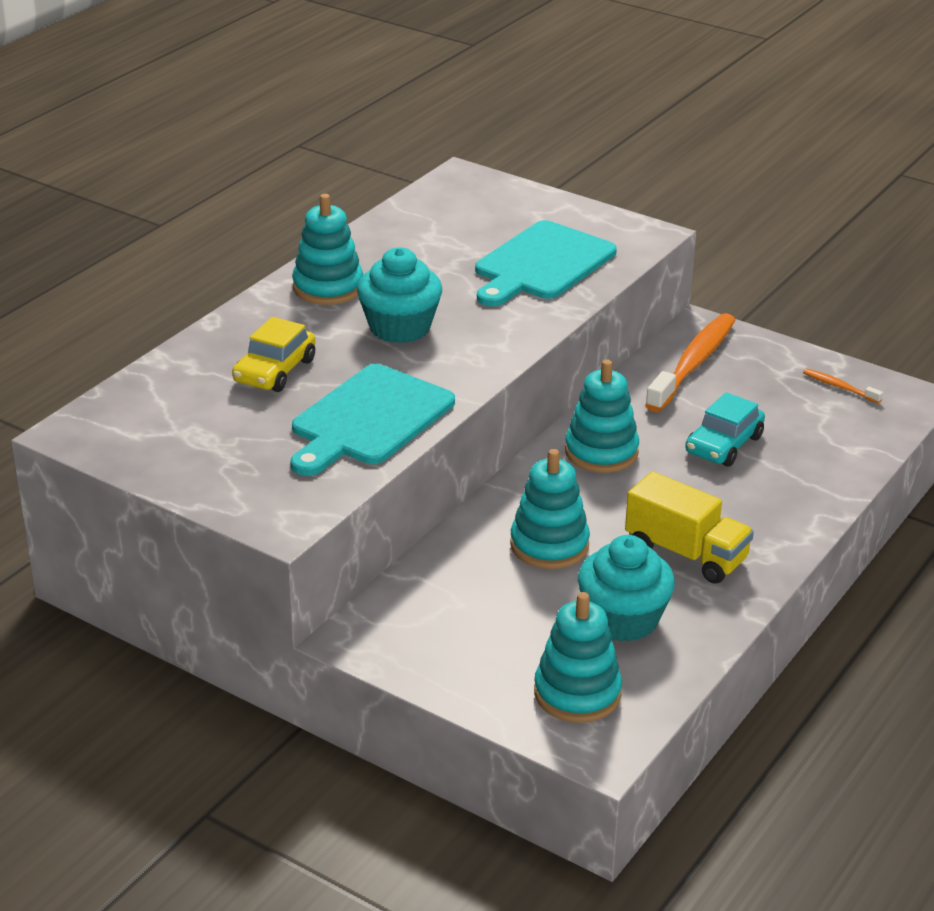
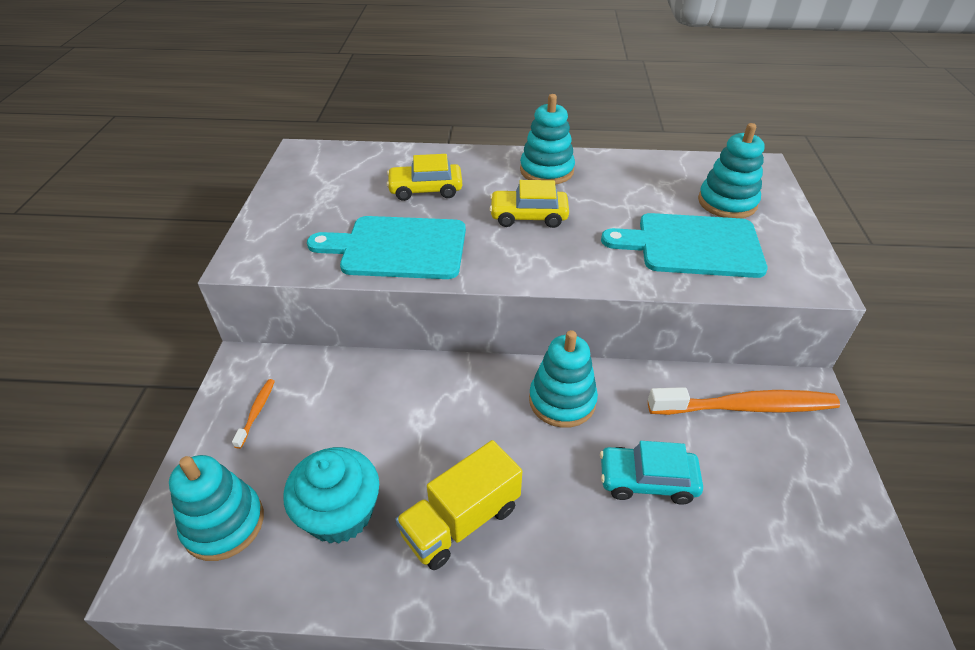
camera: 60 degrees right, 10 degrees up
(400, 327) = (528, 216): turquoise cupcake -> yellow car
(549, 545) = (413, 421): turquoise stacking toy -> turquoise stacking toy (727, 202)
(686, 554) = (461, 521): yellow truck -> yellow truck turned 45 degrees clockwise
(839, 387) = (836, 538): orange toothbrush -> orange toothbrush (257, 412)

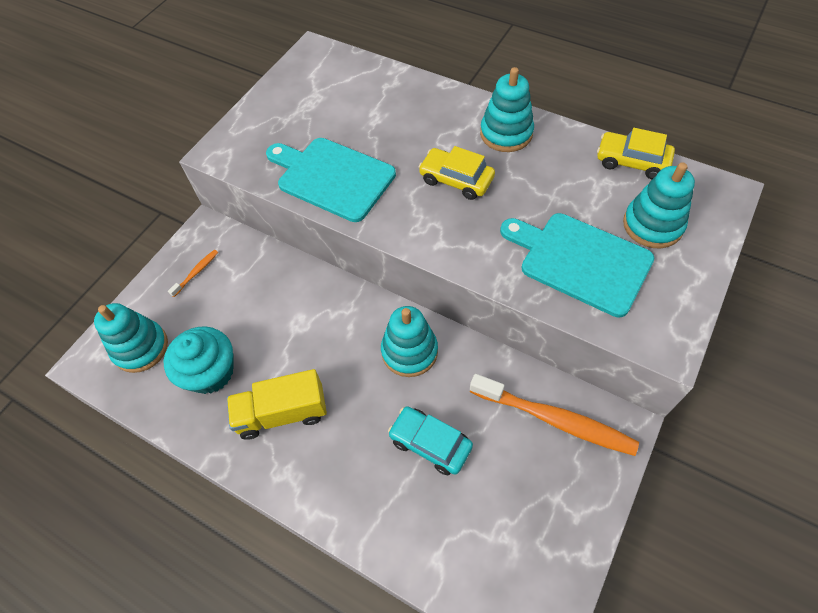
camera: 30 degrees right, 15 degrees up
(425, 189) = (388, 123): yellow car -> yellow car (632, 161)

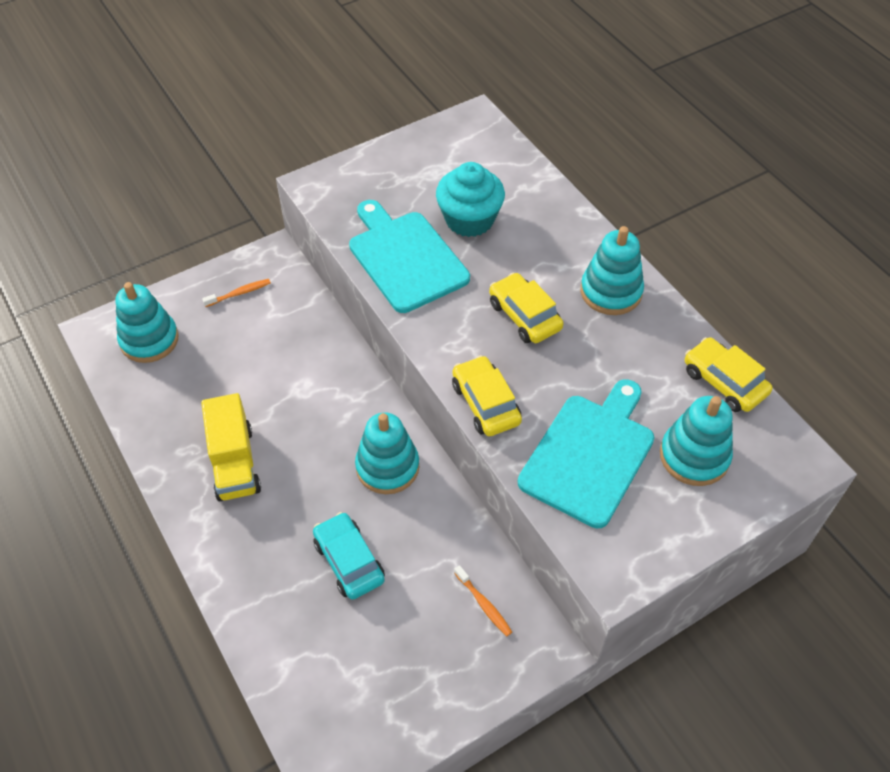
camera: 25 degrees right, 5 degrees down
(210, 372) = (195, 393): turquoise cupcake -> turquoise cupcake (469, 219)
(282, 413) = (234, 462): yellow truck -> yellow truck turned 120 degrees counterclockwise
(475, 261) = (485, 403): none -> yellow car
(555, 419) = (484, 604): orange toothbrush -> orange toothbrush, size x0.44
(580, 261) = (589, 455): turquoise cutting board -> turquoise cutting board turned 60 degrees clockwise

